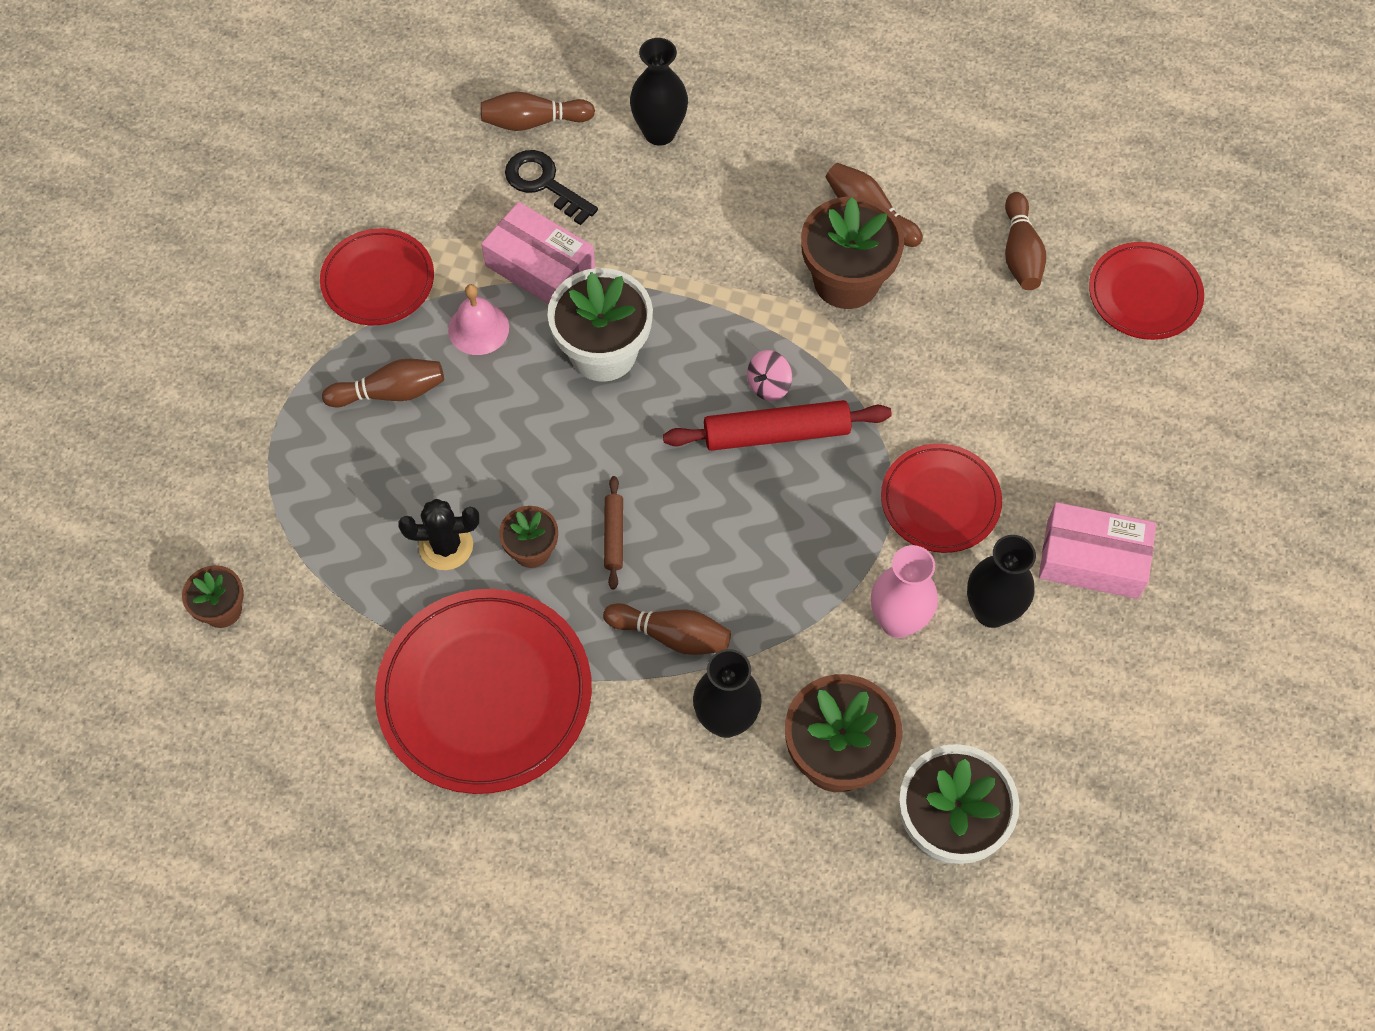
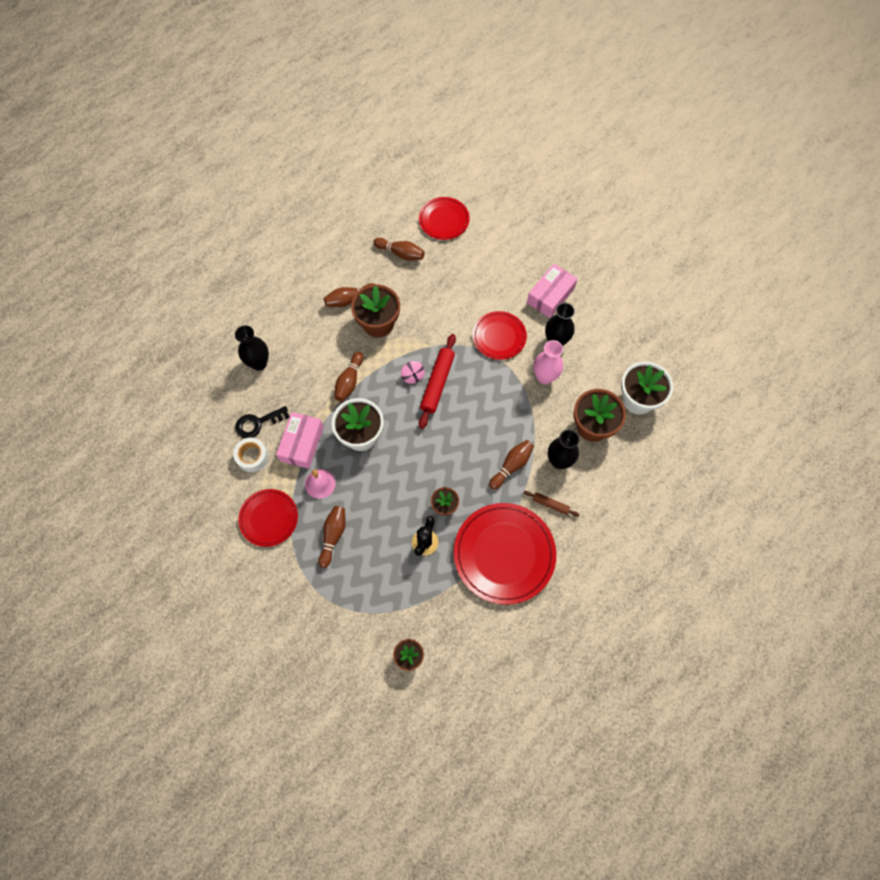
camera: 65 degrees left, 5 degrees up
(478, 204) = (252, 457): none -> white tape
(533, 122) = (220, 414): brown bowling pin -> brown bowling pin (349, 381)
(540, 267) = (302, 443): pink box -> pink box turned 45 degrees counterclockwise
(614, 535) = (454, 469): brown rolling pin -> brown rolling pin (550, 504)

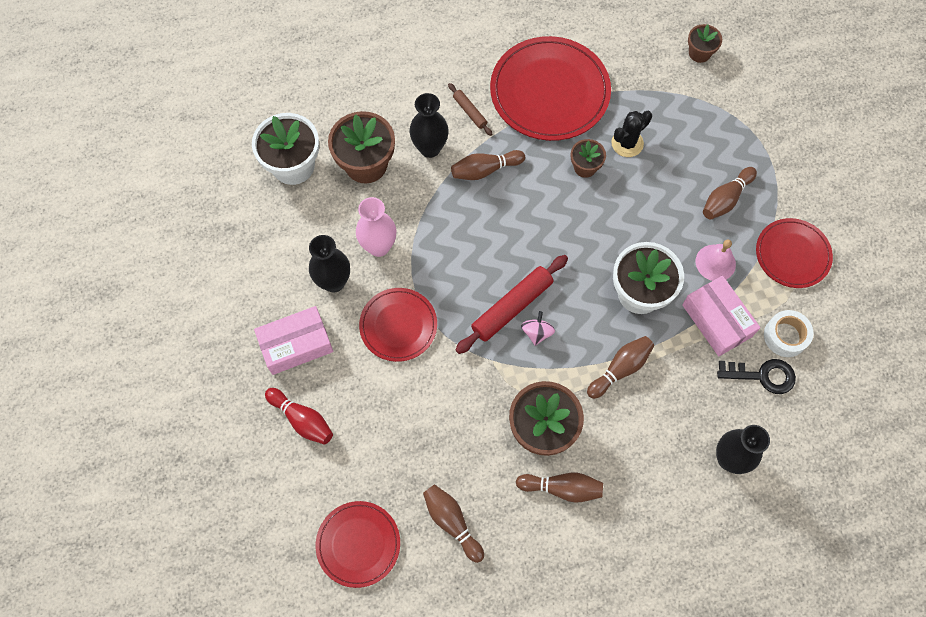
camera: 150 degrees left, 0 degrees up
(302, 443) = (717, 320): pink box -> pink box turned 75 degrees counterclockwise
(517, 260) = (302, 420): none -> red bowling pin

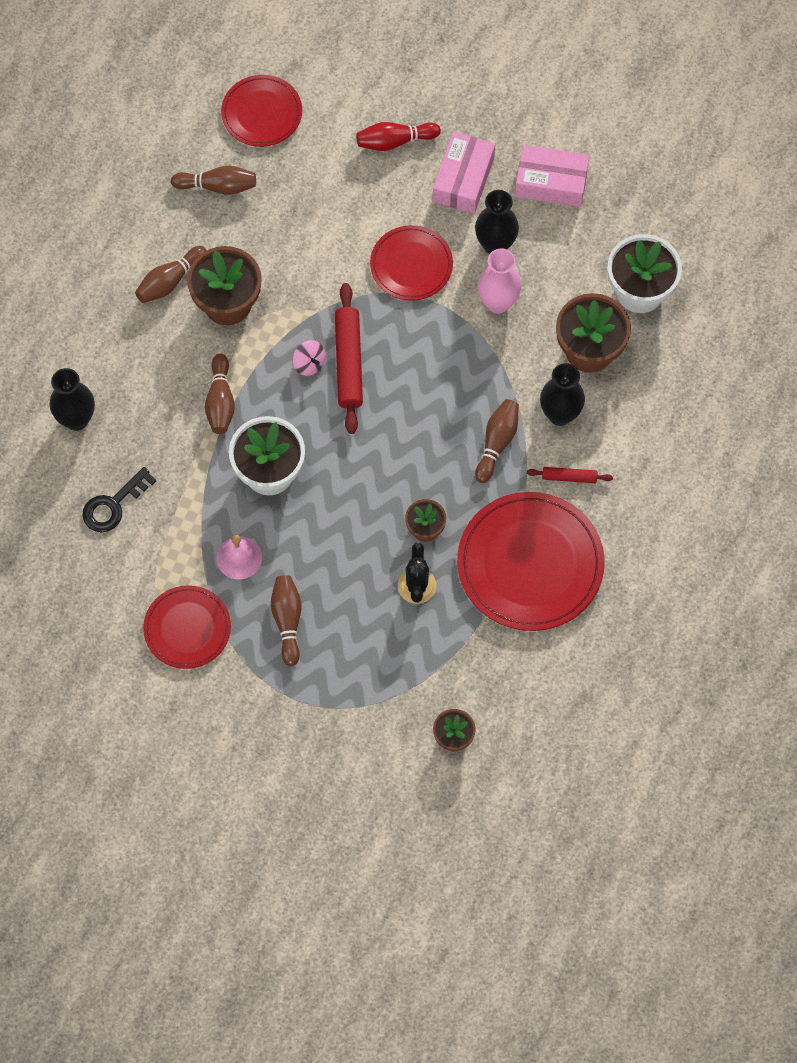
camera: 130 degrees right, 0 degrees up
(469, 112) = (569, 477): brown rolling pin -> red rolling pin
(717, 320) = (190, 512): pink box -> pink box (551, 182)
(785, 336) = (126, 554): white tape -> none

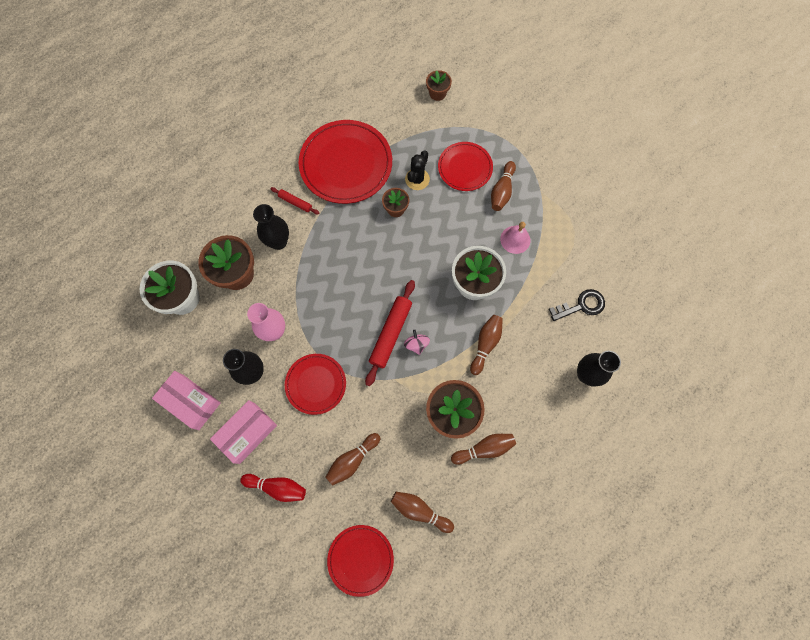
camera: 155 degrees left, 5 degrees up
(187, 628) = (563, 211): red plate -> red plate (465, 168)
(497, 443) = (326, 241): brown bowling pin -> brown bowling pin (352, 460)

